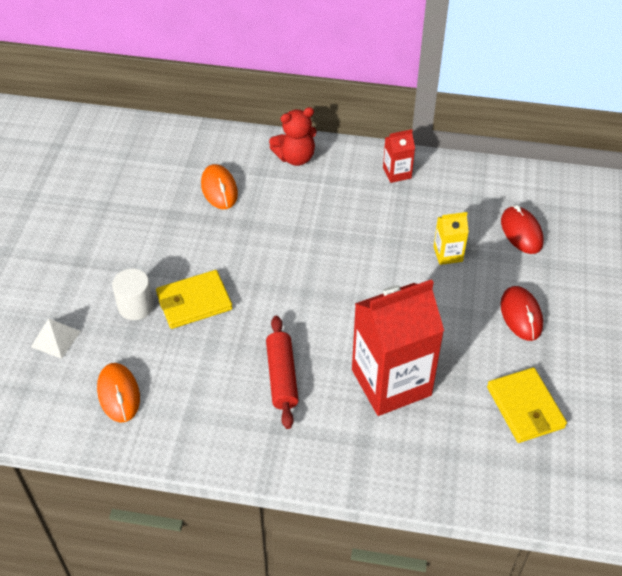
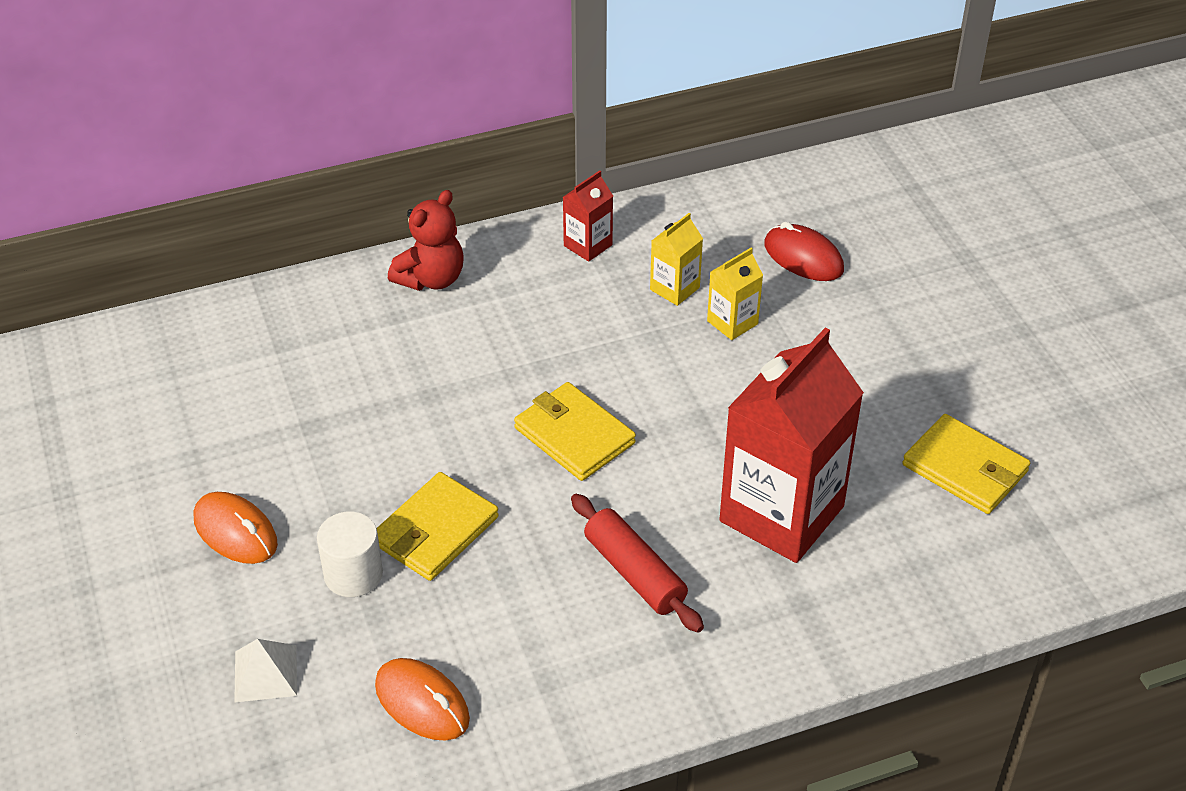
camera: 30 degrees left, 5 degrees down
(219, 189) = (353, 364): orange mouse -> orange mouse (235, 532)
(307, 281) = (574, 435): none -> yellow wallet
(428, 219) = (674, 288): none -> yellow carton
(521, 315) = (878, 360): red mouse -> none

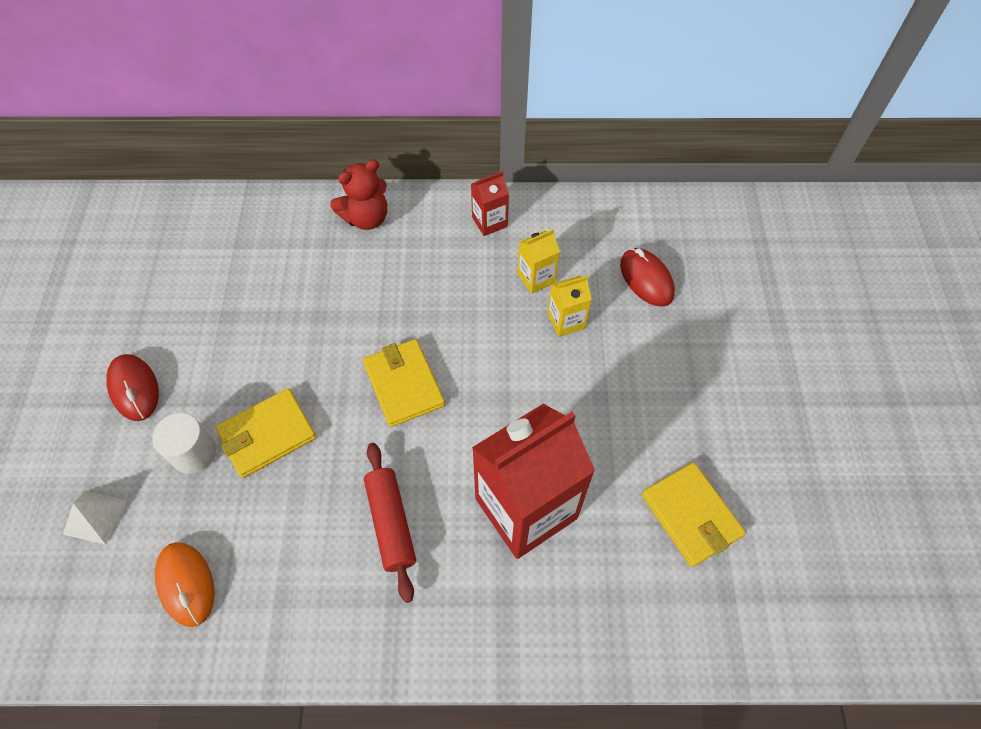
camera: 20 degrees right, 15 degrees up
(235, 532) = (134, 389): orange mouse -> red mouse

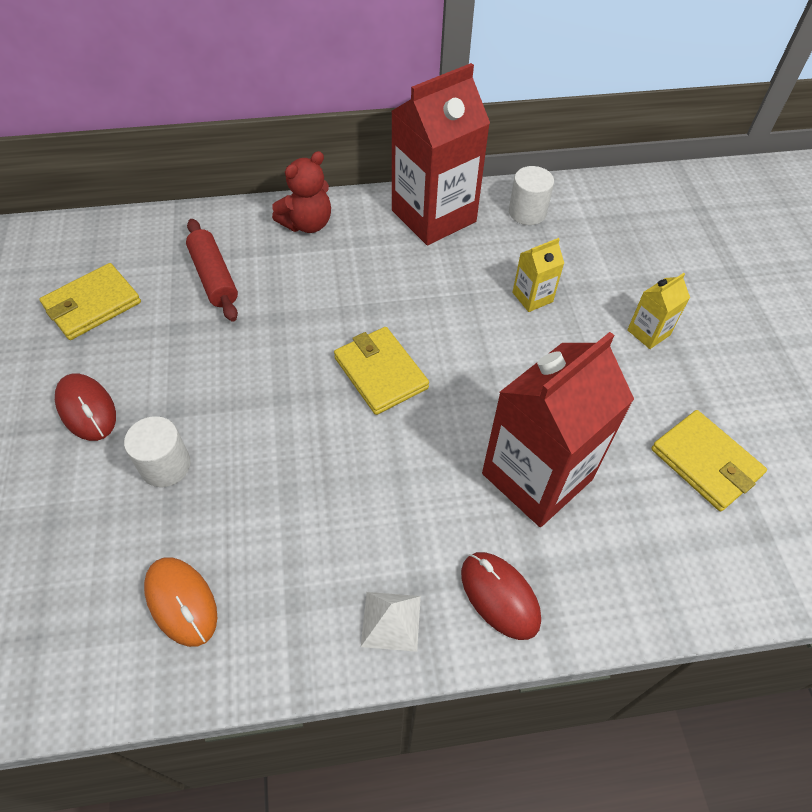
camera: 10 degrees left, 5 degrees down
(95, 517) = (62, 545): white pyramid -> white pyramid (391, 621)
(267, 435) = (244, 438): yellow wallet -> yellow wallet (92, 305)
(391, 523) = (397, 509): red rolling pin -> red rolling pin (214, 277)
(489, 222) = (433, 216): red carton -> red carton, size x2.25
(536, 278) = (492, 261): yellow carton -> yellow carton (648, 332)
(583, 227) = (527, 212): none -> white cylinder
(646, 279) = (601, 252): red mouse -> red mouse (500, 596)

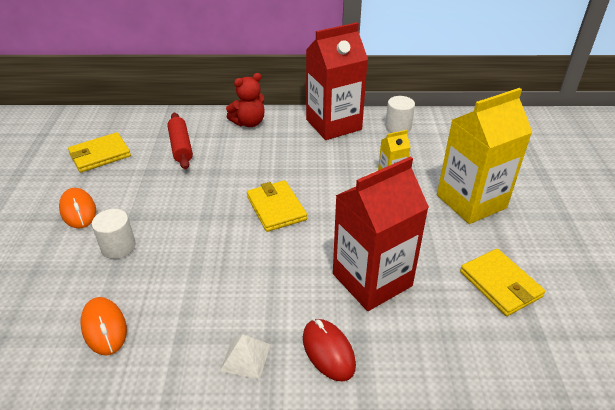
camera: 10 degrees right, 15 degrees down
(87, 409) = (78, 210): red mouse -> orange mouse
(648, 332) = (471, 201): yellow carton -> yellow carton, size x2.25

